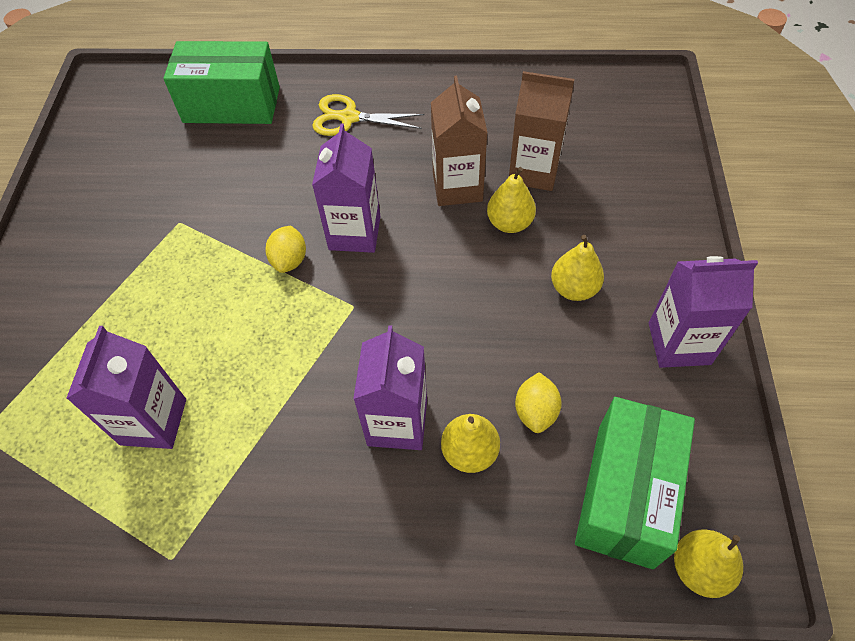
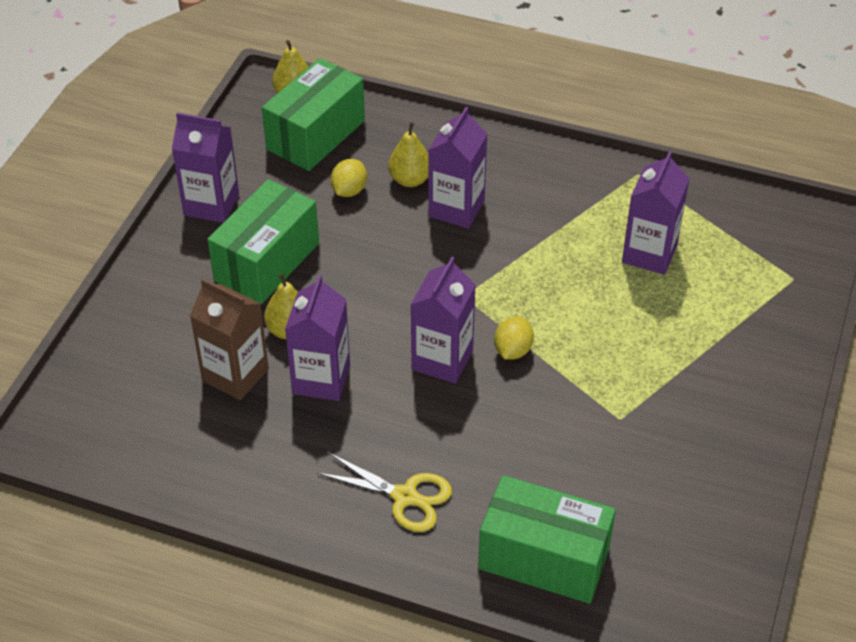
camera: 165 degrees left, 10 degrees down
(457, 187) = (321, 379): brown carton -> purple carton
(574, 288) = (267, 262): yellow pear -> green box

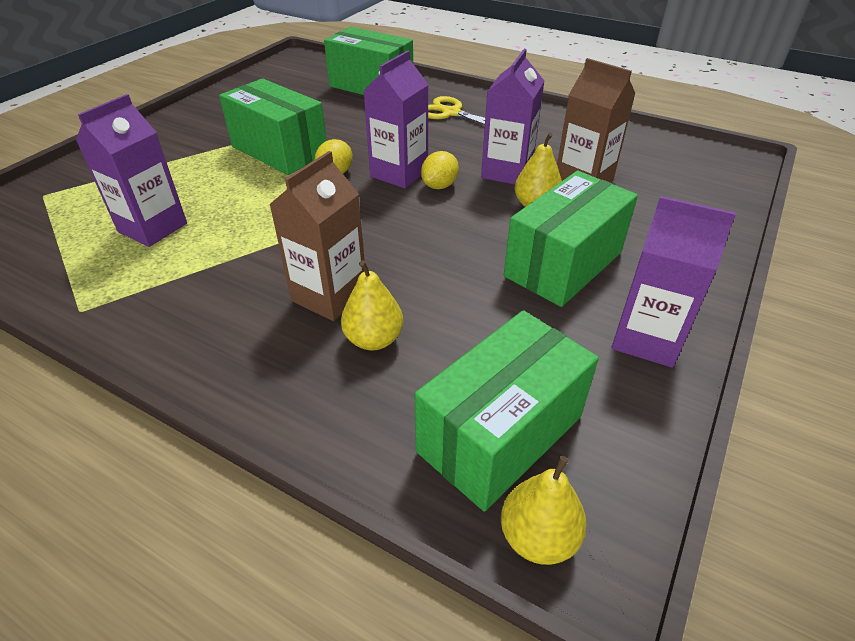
camera: 170 degrees left, 5 degrees down
(349, 190) = (459, 335): yellow lemon -> yellow lemon (439, 186)
(456, 208) = (329, 295): purple carton -> brown carton
(596, 381) = (279, 150): none -> green box

